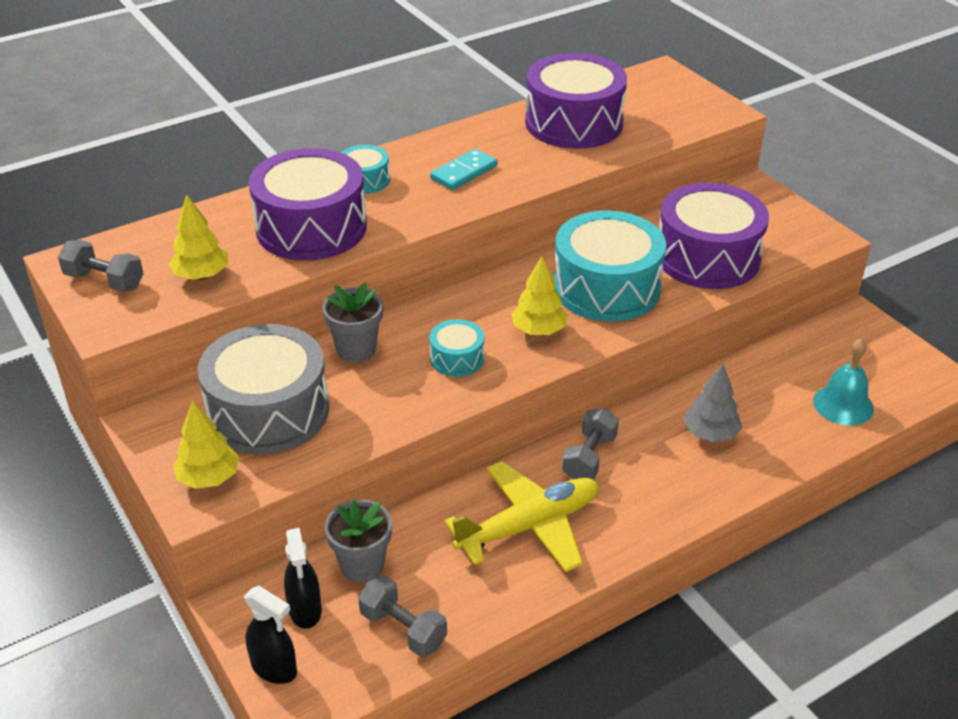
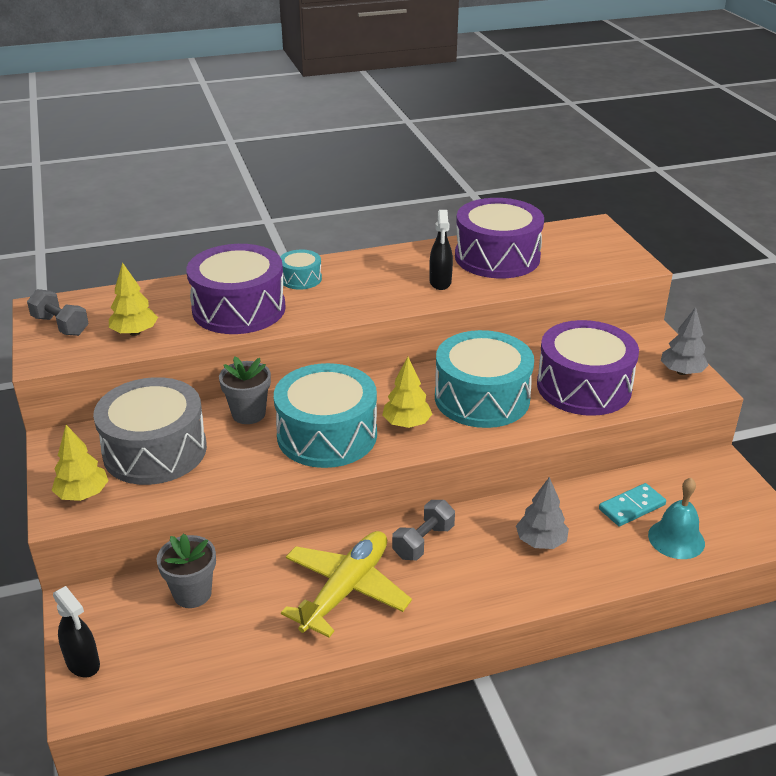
camera: 15 degrees right, 5 degrees down
(305, 610) = (129, 621): black spray bottle -> black spray bottle (440, 282)
(403, 629) = (201, 654): grey dumbbell -> none
(457, 358) = (327, 435): turquoise drum -> turquoise drum, size x2.12
(464, 172) = (384, 284): turquoise domino -> turquoise domino (632, 507)
(529, 526) = (346, 589): yellow plane -> yellow plane turned 45 degrees counterclockwise
(799, 224) = (681, 372): none -> grey tree

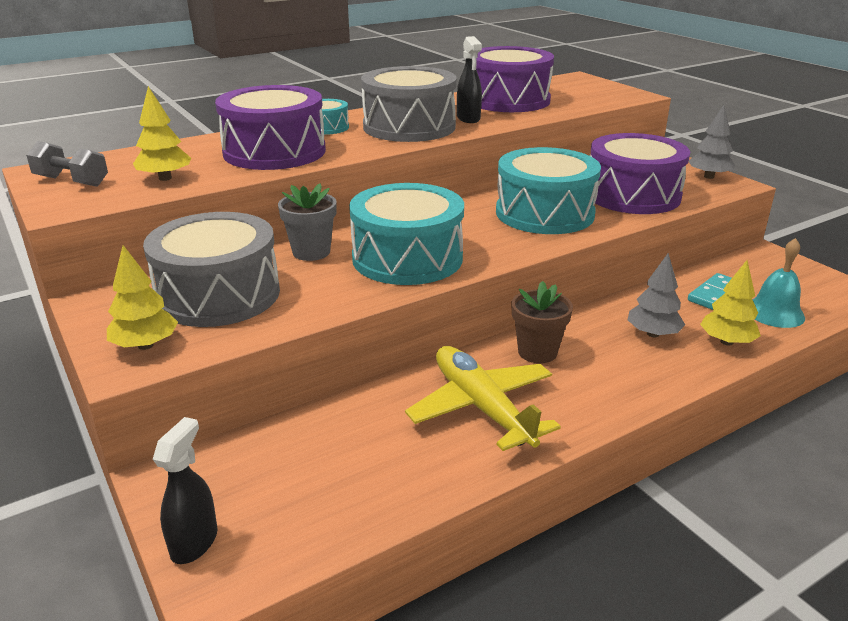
camera: 15 degrees left, 5 degrees down
(83, 663) = (194, 542): black spray bottle -> black spray bottle turned 105 degrees counterclockwise
(192, 593) = (305, 441): grey flower pot -> none
(346, 589) = (481, 407): yellow plane -> yellow plane turned 45 degrees counterclockwise
(377, 288) = (409, 127): none -> grey drum
(407, 423) = (484, 240): yellow tree -> yellow tree (726, 341)
(423, 542) = (537, 352): grey dumbbell -> brown flower pot

